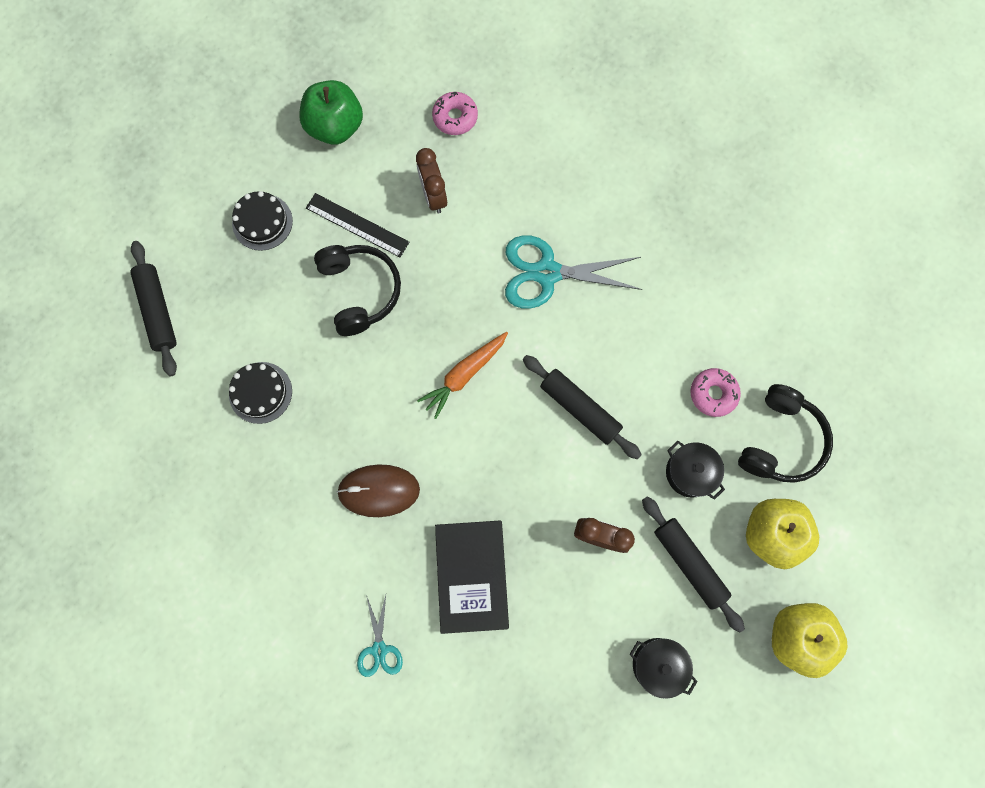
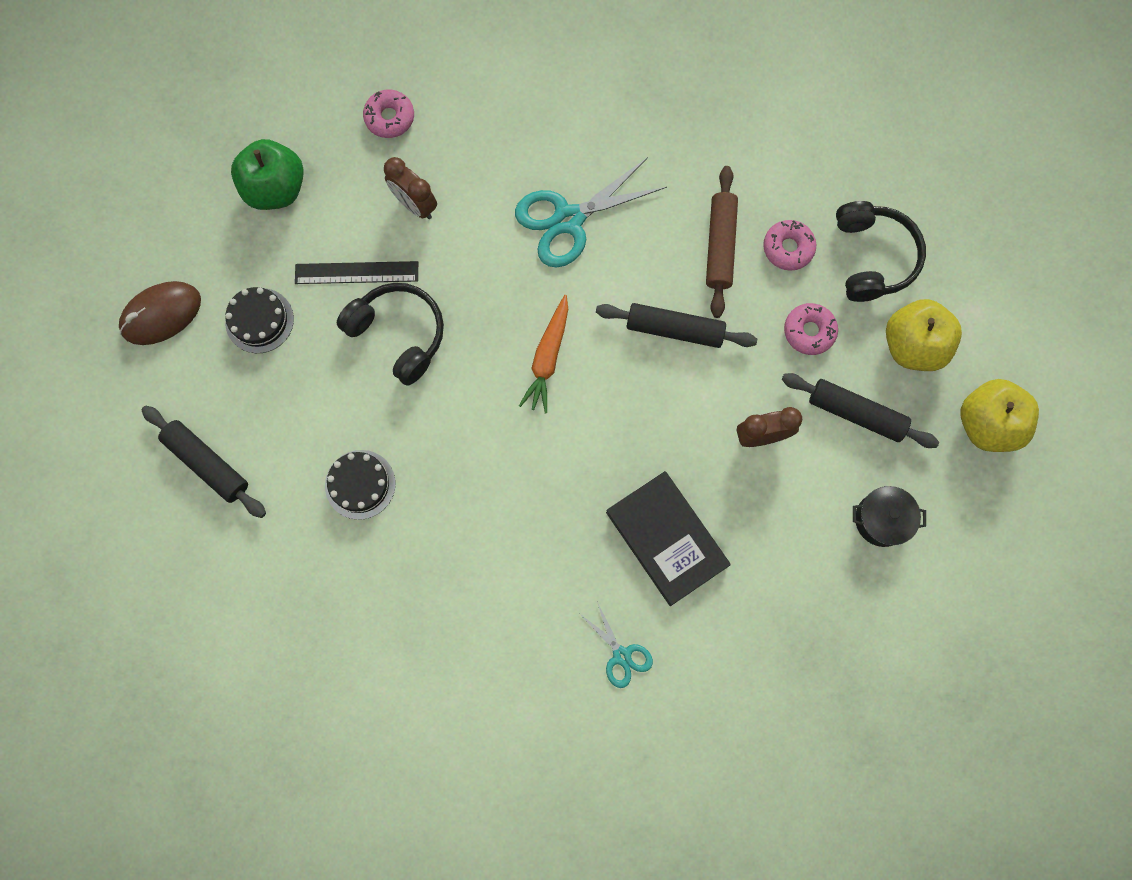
camera: 30 degrees left, 0 degrees up
(379, 491) = (532, 511): brown mouse -> brown mouse (161, 314)
(657, 361) = (720, 246): none -> brown rolling pin
(690, 472) = (809, 331): black pot -> pink donut

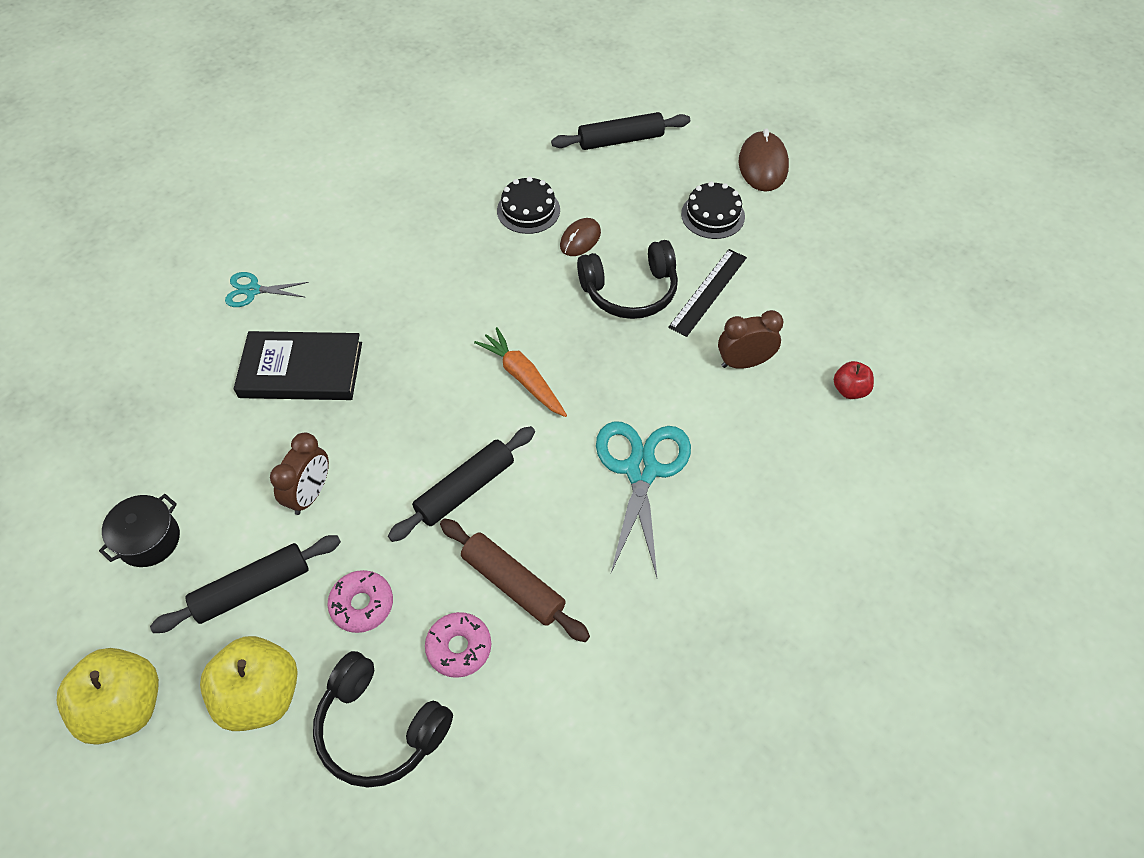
camera: 125 degrees right, 20 degrees down
(276, 189) = (828, 278): green apple -> none
(366, 414) = (580, 239): none -> brown mouse
(390, 118) = (850, 390): pink donut -> red apple

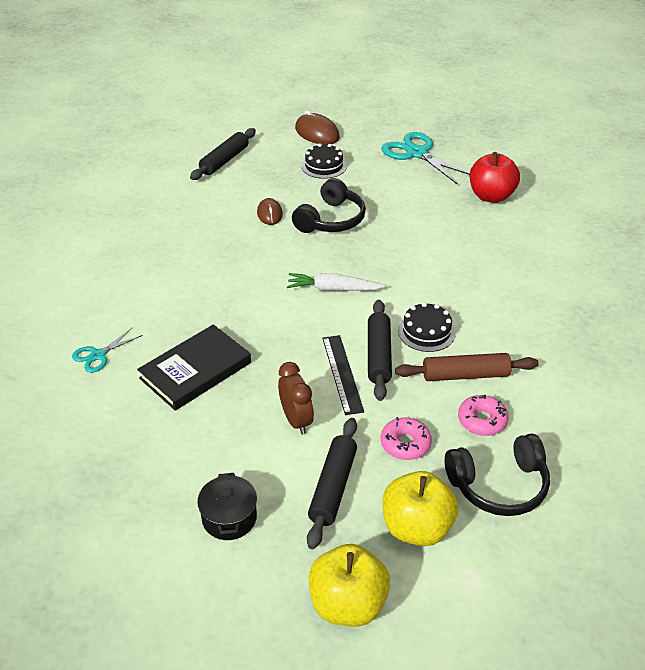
camera: 45 degrees left, 15 degrees down
(523, 378) = (333, 289): orange carrot -> white carrot
(528, 210) = (219, 217): black cake -> black cake (426, 332)
(641, 470) = (451, 286): turquoise scissors -> turquoise scissors (417, 153)
(708, 292) = (370, 197): black ruler -> black ruler (342, 373)
(744, 362) = (430, 215): brown clock -> none
(850, 390) = (491, 196): red apple -> red apple, size x1.93

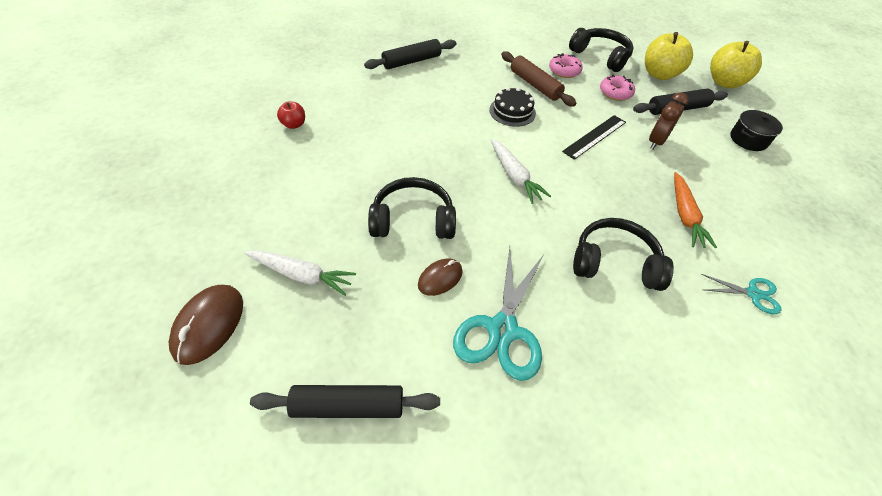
camera: 125 degrees left, 10 degrees up
(195, 370) = (685, 215): black book -> orange carrot
(199, 297) = (614, 262): none -> black headphones
(324, 166) = (301, 275): black cake -> white carrot
(379, 355) = (559, 126): black rolling pin -> black rolling pin (411, 61)
(417, 153) = (227, 200): turquoise scissors -> turquoise scissors (502, 330)
(491, 196) = (294, 124): red apple -> red apple, size x0.52

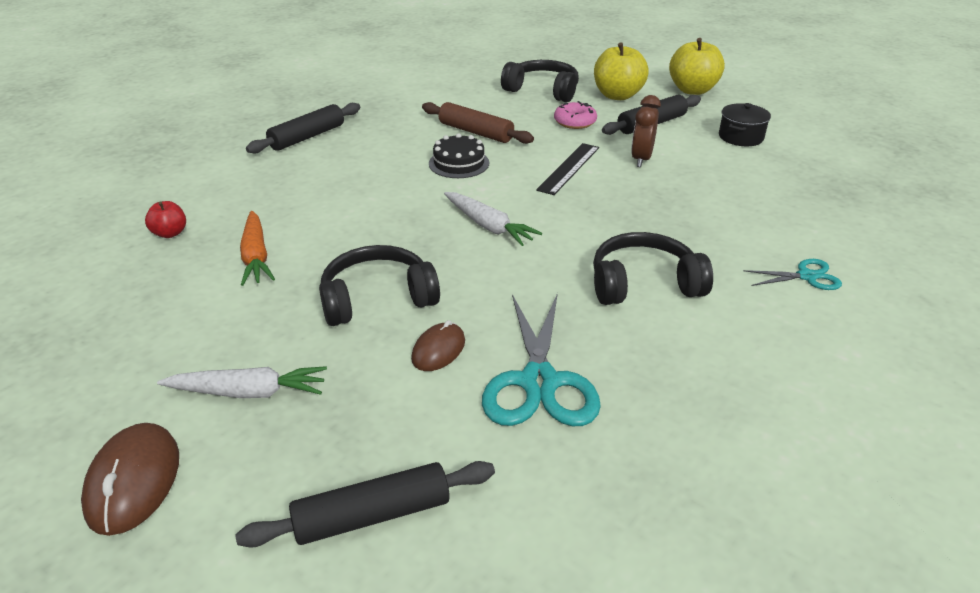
camera: 15 degrees left, 15 degrees down
(564, 71) = (505, 112): pink donut -> none
(685, 215) = (703, 221): orange carrot -> orange carrot (256, 256)

